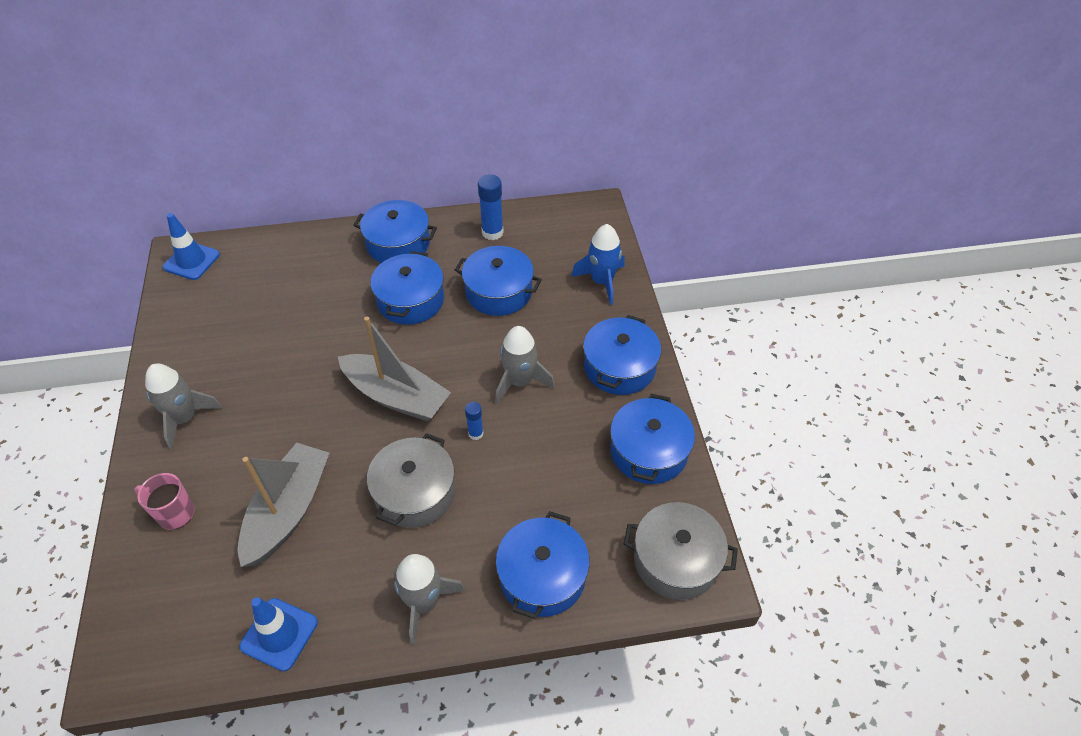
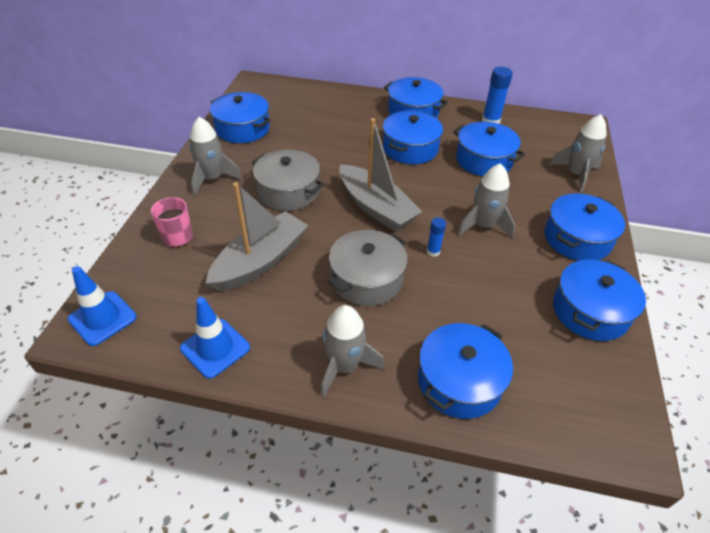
camera: 20 degrees right, 5 degrees down
(191, 261) = (260, 88): blue traffic cone -> blue traffic cone (102, 318)
(193, 332) = (242, 129): none -> blue pot
(602, 282) = (576, 174): blue rocket -> grey rocket
(676, 560) = (597, 412): grey pot -> grey pot (288, 191)

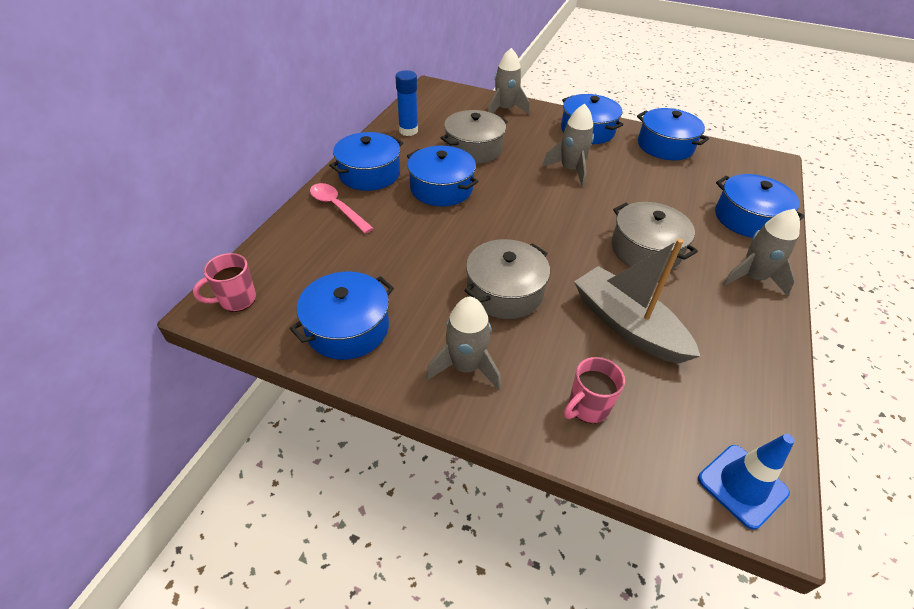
camera: 80 degrees left, 0 degrees up
(215, 348) = (757, 369): blue traffic cone -> none
(261, 88) = (236, 300): none -> pink mug
(363, 105) = (337, 207): none -> pink spoon
(376, 207) = (540, 228): grey boat -> none
(433, 252) = (606, 204): blue glue stick -> none
(484, 160) = (473, 149): blue pot -> grey pot

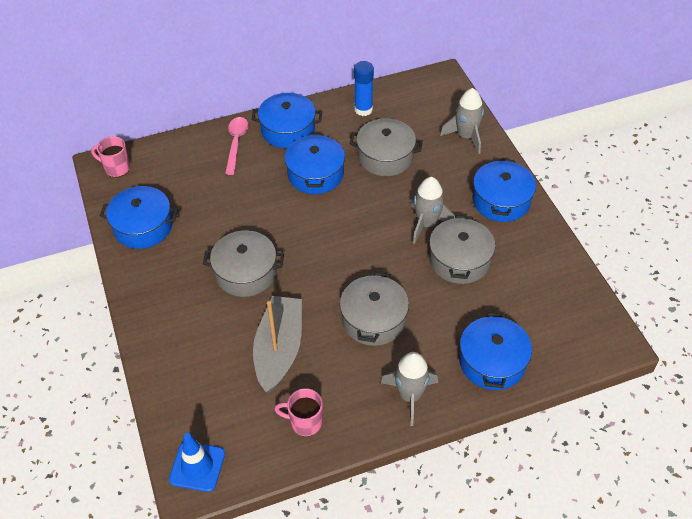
camera: 50 degrees right, 5 degrees up
(465, 366) = (165, 295): grey rocket -> none
(587, 407) = (188, 366): pink mug -> pink mug (305, 422)
(626, 176) = (459, 260): none -> grey pot
(665, 146) = (543, 260): blue pot -> none

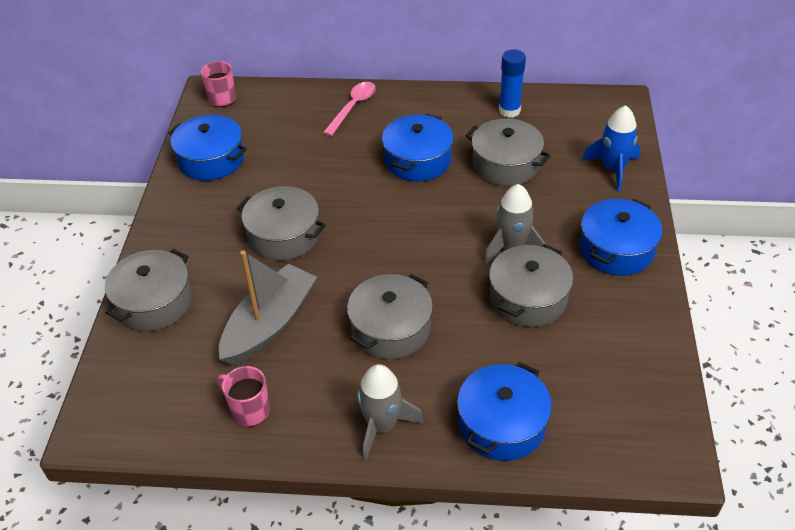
camera: 25 degrees right, 5 degrees down
(173, 365) = (154, 302): none -> grey pot
(197, 466) = (112, 413): blue traffic cone -> none
(288, 130) = (415, 109): blue pot -> none
(466, 136) = (613, 169): grey rocket -> blue rocket

